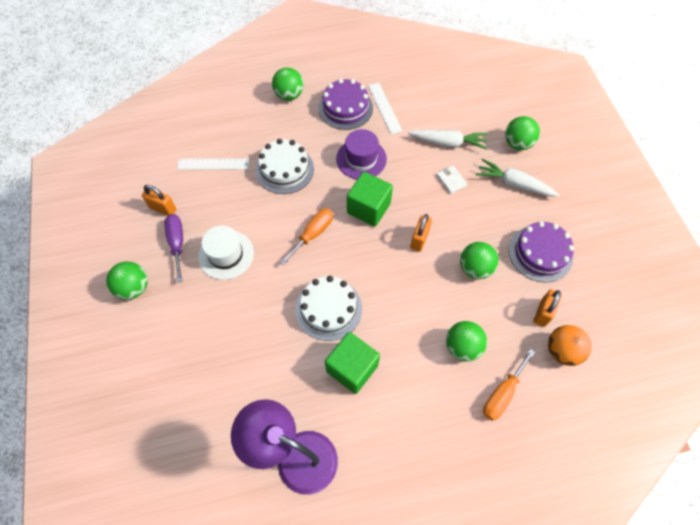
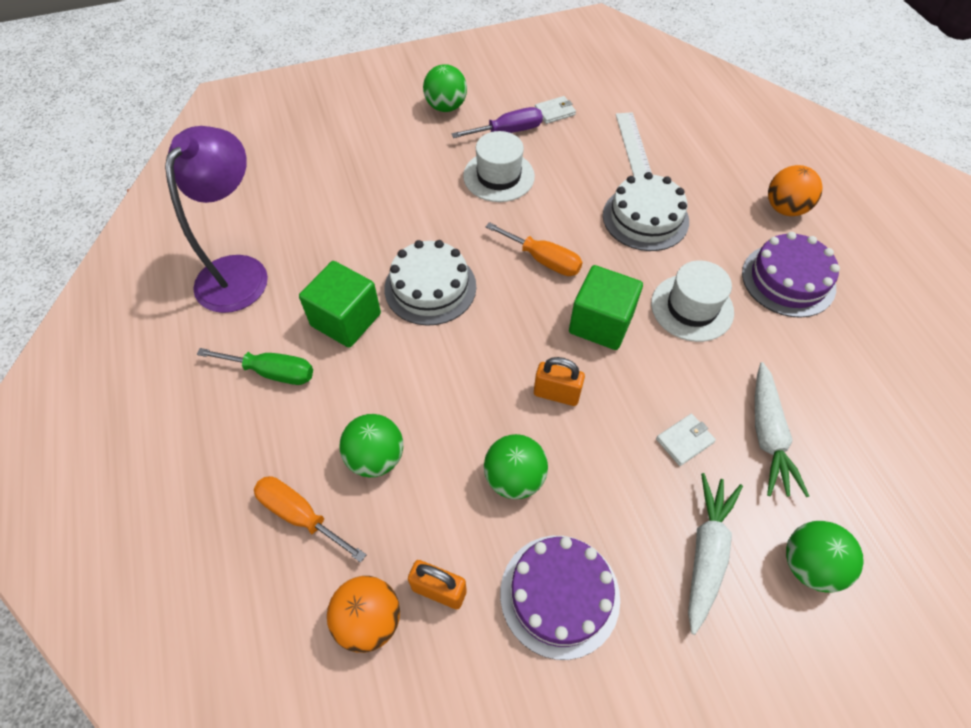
camera: 85 degrees right, 5 degrees down
(163, 209) = (554, 112): orange padlock -> white wallet
(289, 95) = (785, 208): green ball -> orange ball
(361, 159) = (692, 308): purple hat -> white hat
(384, 108) = (810, 333): white ruler -> none
(395, 420) = (272, 372): none -> green screwdriver

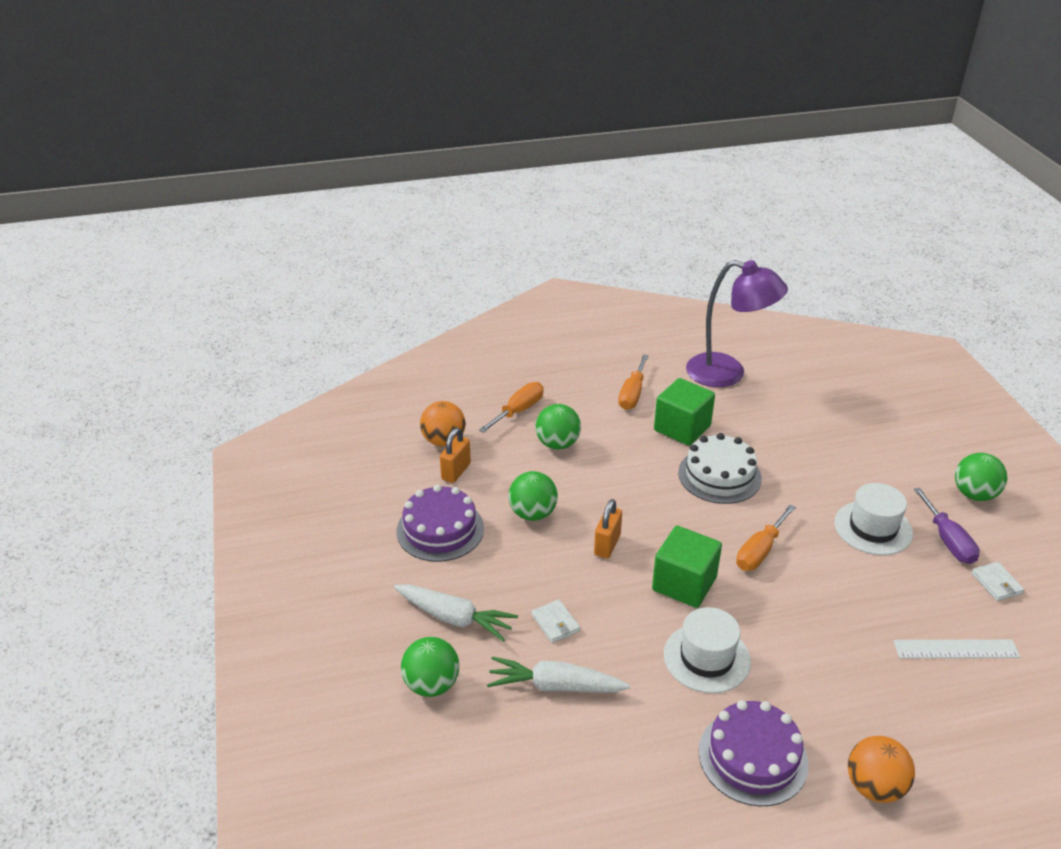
camera: 95 degrees right, 20 degrees down
(272, 372) = (632, 394): green screwdriver -> orange screwdriver
(645, 218) = (832, 640): white cake -> none

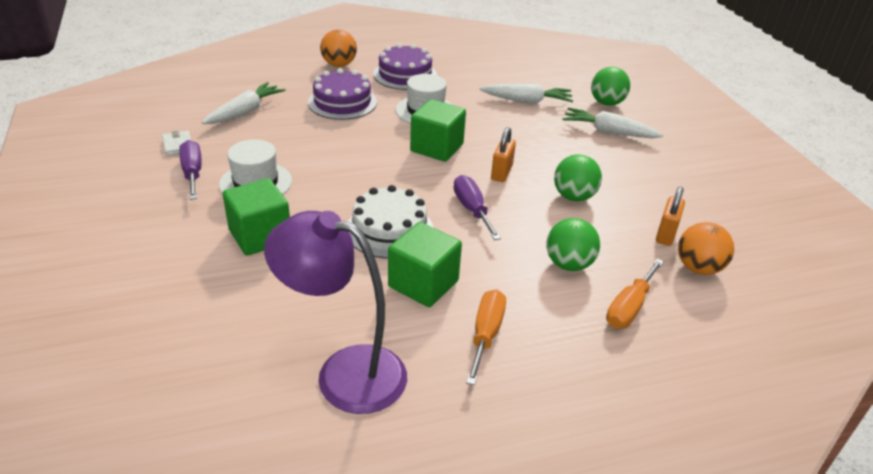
camera: 175 degrees right, 0 degrees up
(440, 529) = (651, 185): purple cake -> purple cake (342, 102)
(555, 623) = (534, 128): white wallet -> none
(641, 497) = (472, 209): none -> purple screwdriver
(760, 551) = (368, 167): orange screwdriver -> none
(835, 468) = (260, 236): none -> green cube
(956, 649) = (245, 112): white ruler -> white carrot
(974, 494) = (129, 210): green ball -> none

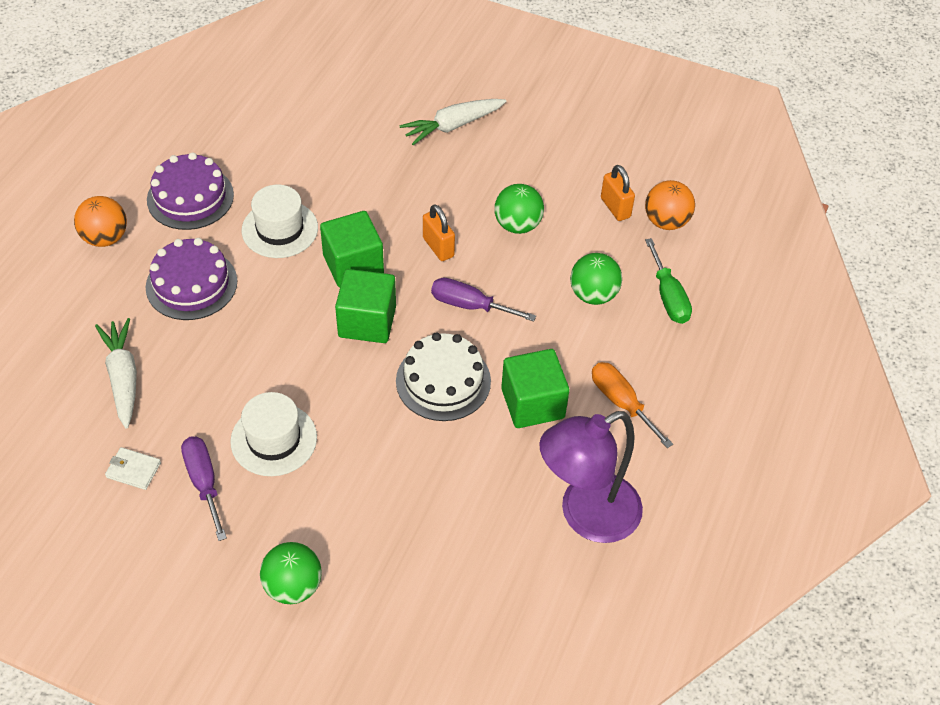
camera: 50 degrees left, 15 degrees up
(192, 173) = (204, 482): purple screwdriver -> purple screwdriver turned 45 degrees clockwise
(260, 236) = (364, 480): green cube -> green cube (367, 321)
(527, 101) = (344, 141): white carrot -> none
(606, 103) = (408, 88): green ball -> green ball (293, 586)
(629, 307) = (668, 296): orange screwdriver -> green screwdriver

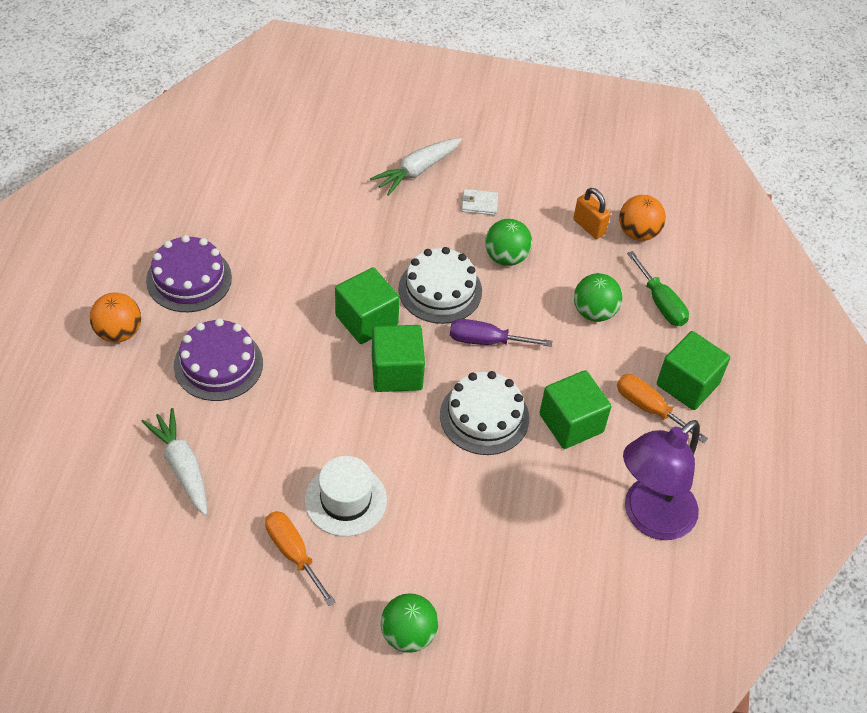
camera: 15 degrees left, 0 degrees up
(133, 470) = (222, 554): white wallet -> white wallet (479, 204)
(204, 482) = (293, 553): purple screwdriver -> orange screwdriver
(280, 229) = (286, 296): white hat -> none
(438, 247) = (440, 290): orange padlock -> white cake
(671, 385) = (687, 384): none -> green cube

